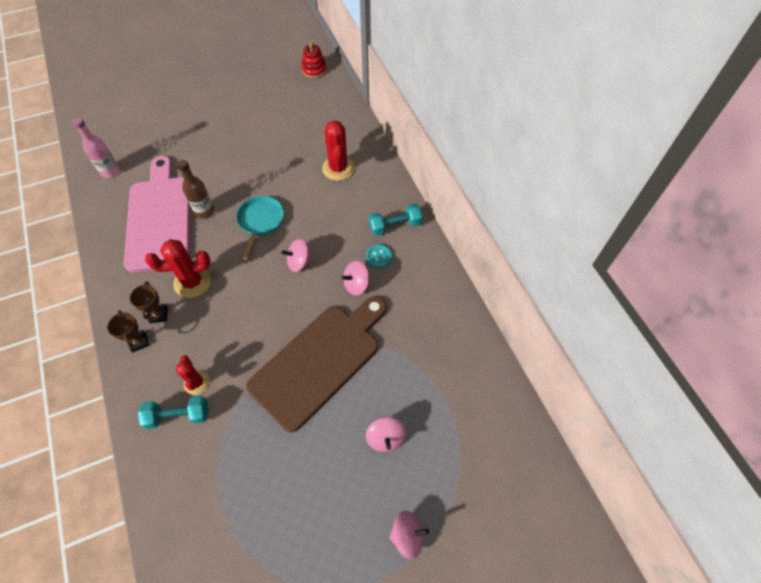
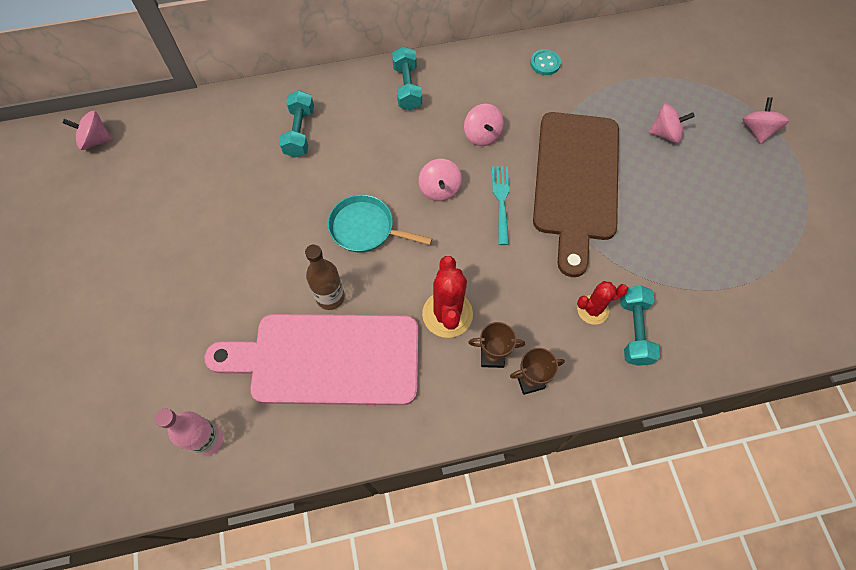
camera: 80 degrees left, 5 degrees up
(292, 306) = (501, 201): none -> turquoise fork
(314, 70) = (96, 140): red stacking toy -> pink spinning top
(319, 361) = (576, 182): brown cutting board -> brown cutting board turned 135 degrees counterclockwise
(338, 168) = (300, 132): red cactus -> turquoise dumbbell
(379, 256) = (447, 109): turquoise button -> turquoise button (545, 63)

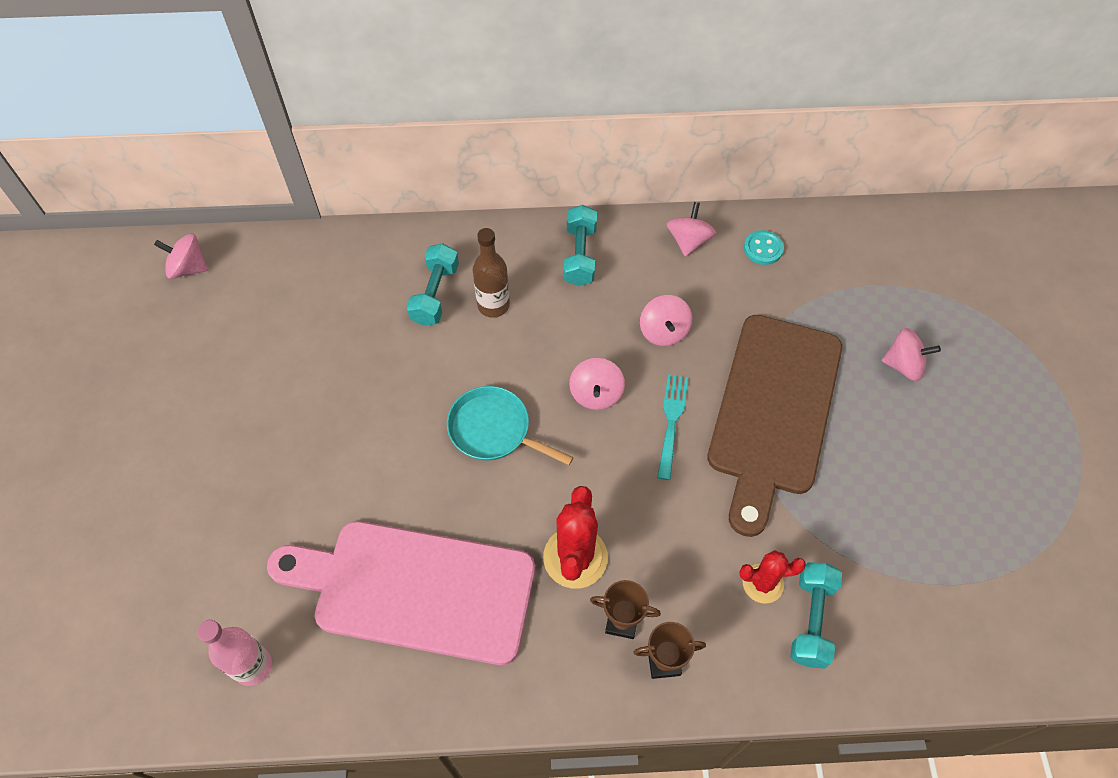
camera: 10 degrees right, 5 degrees down
(330, 297) = (434, 511): brown bottle -> brown bottle (493, 305)
(757, 130) = (1028, 379): pink spinning top -> pink spinning top (688, 241)

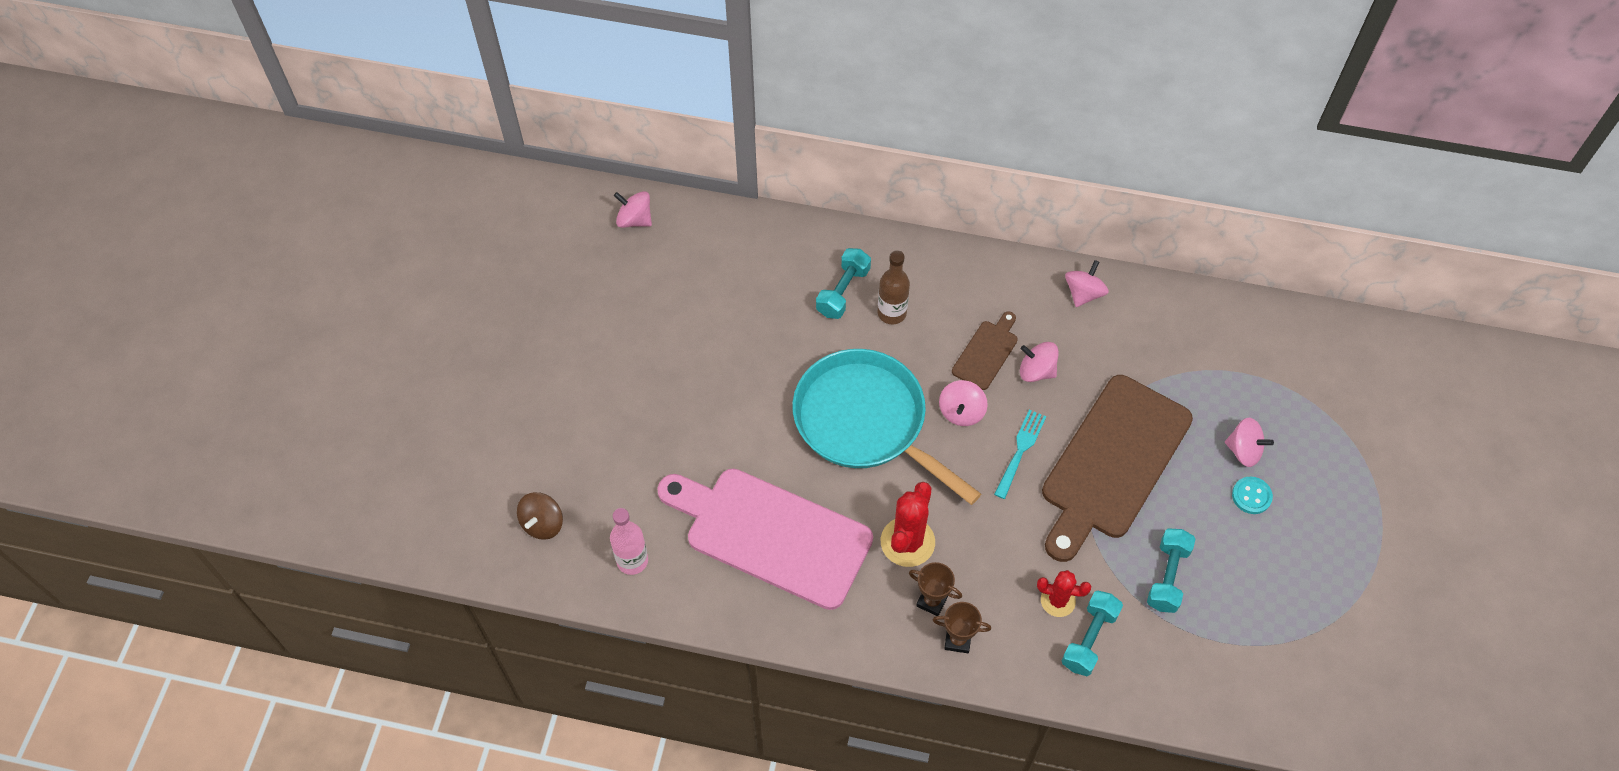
camera: 15 degrees right, 0 degrees up
(132, 647) = (542, 523): none -> brown spinning top
(494, 430) = (866, 422): turquoise pan -> turquoise pan, size x1.86
(580, 255) = (980, 285): turquoise dumbbell -> turquoise dumbbell (1167, 576)
(605, 324) = (986, 352): none -> brown cutting board
(664, 331) = (1036, 371): pink spinning top -> pink spinning top turned 105 degrees clockwise
(763, 248) = (1150, 316): turquoise button -> turquoise button (1251, 496)

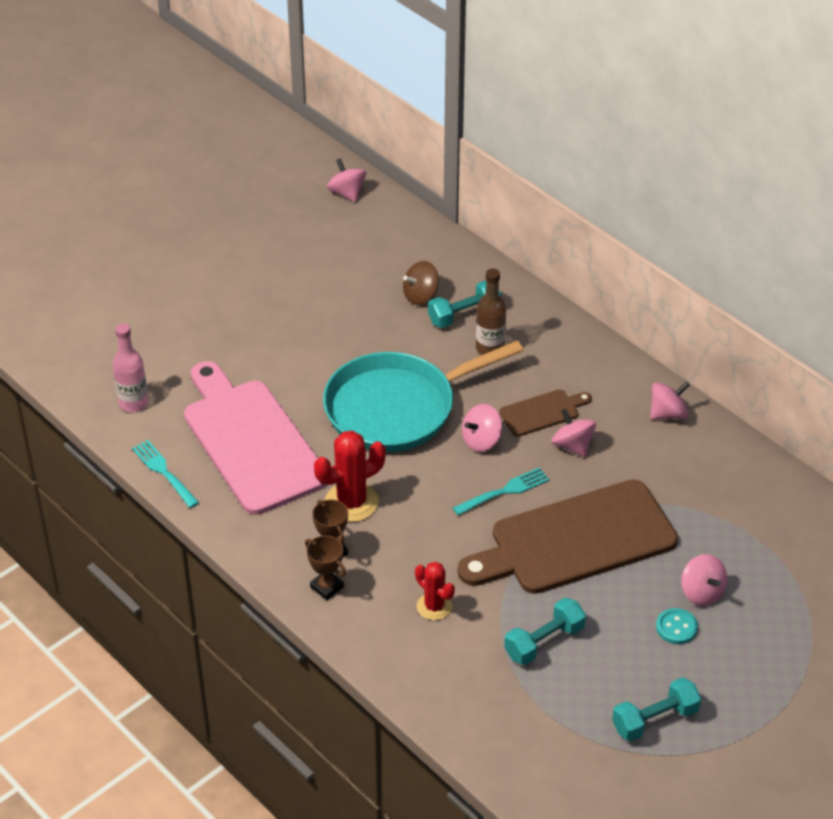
camera: 35 degrees right, 15 degrees down
(542, 523) = (93, 347): brown spinning top -> brown spinning top (420, 296)
(723, 615) = (164, 472): none -> turquoise fork
(866, 422) = (397, 408): turquoise pan -> turquoise pan turned 105 degrees counterclockwise
(1089, 639) = (434, 646): turquoise dumbbell -> turquoise dumbbell (655, 719)

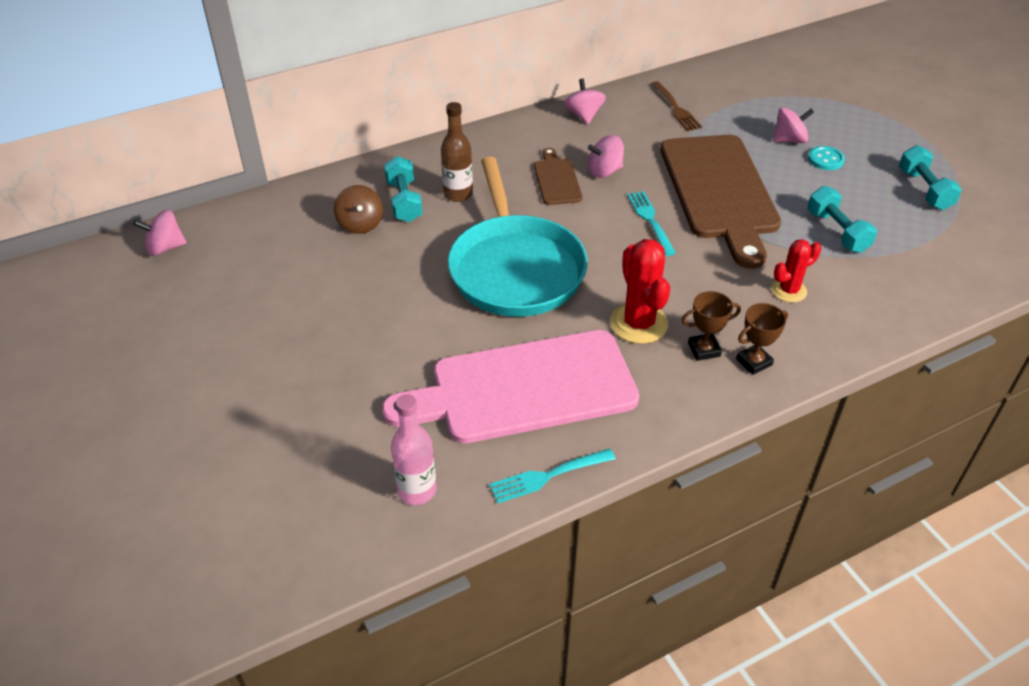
camera: 75 degrees left, 0 degrees up
(481, 441) = (580, 222): pink spinning top -> none
(720, 487) = (675, 108): none -> brown fork

